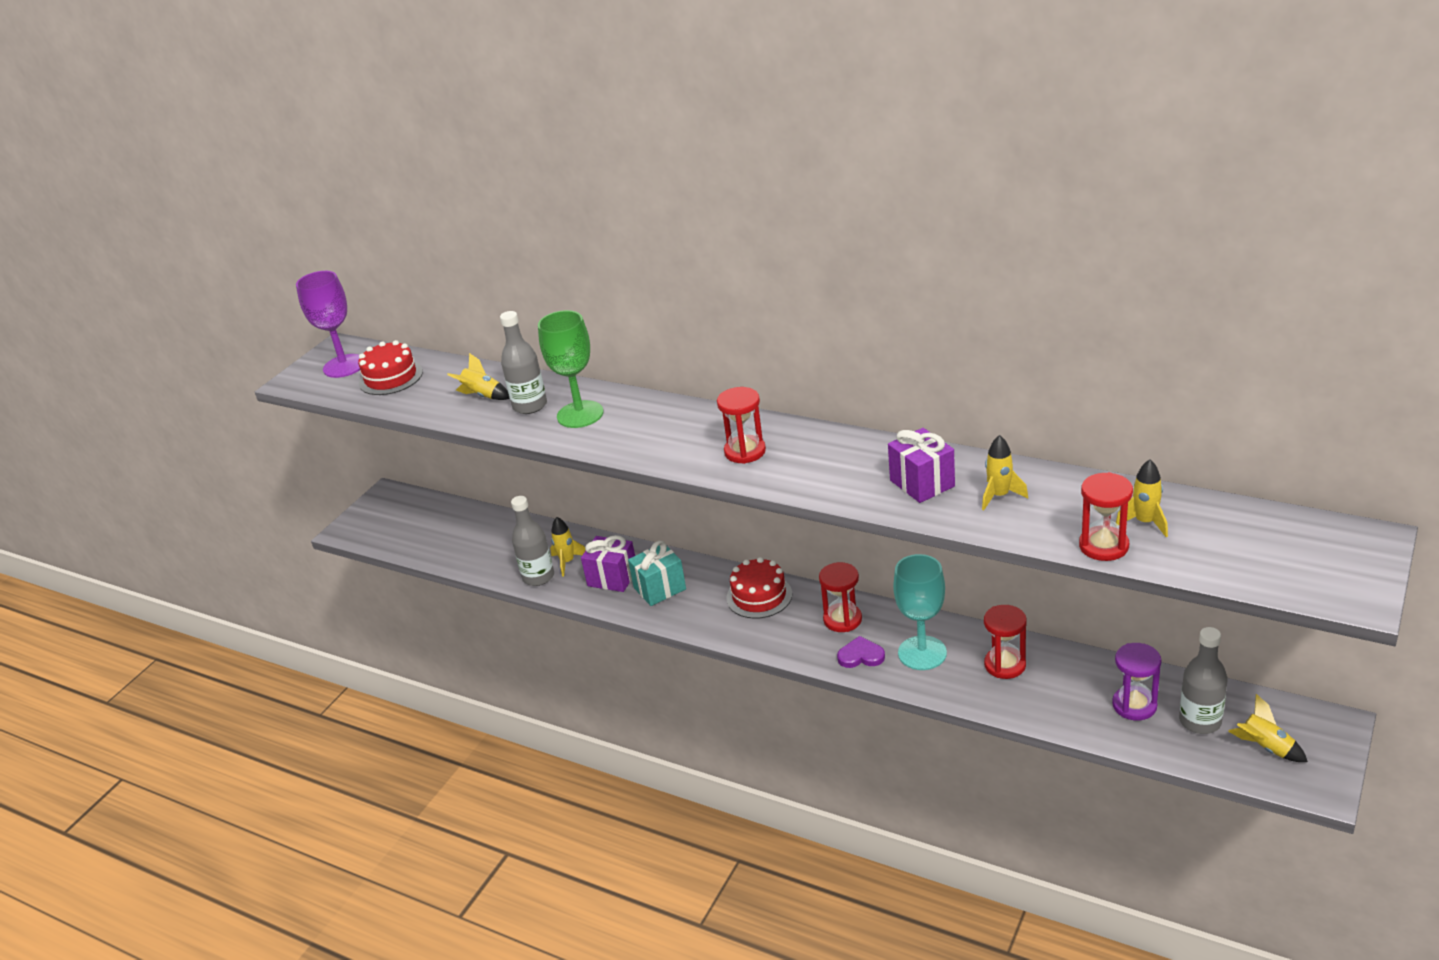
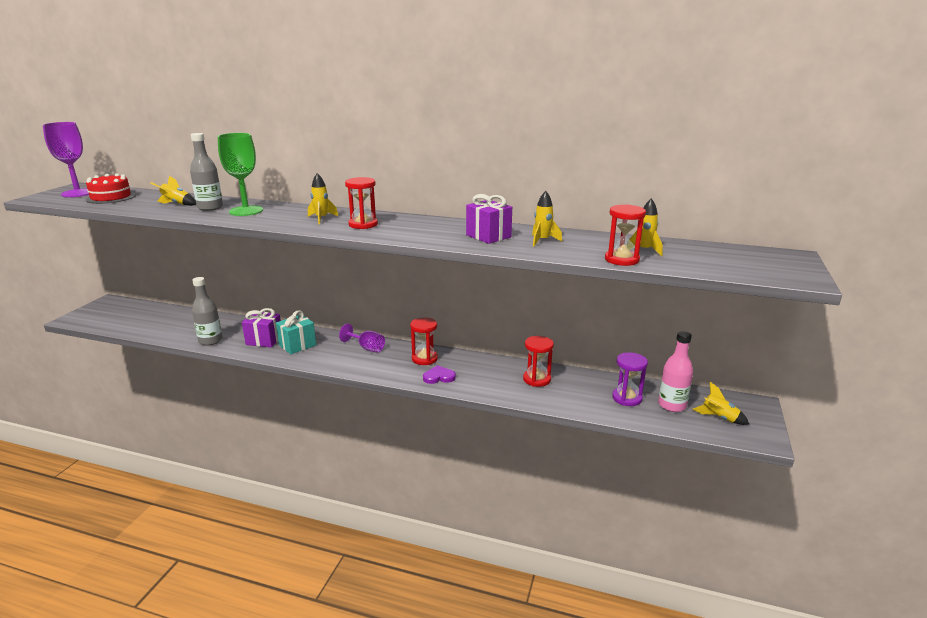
camera: 15 degrees left, 10 degrees down
(567, 562) = (233, 333): yellow rocket -> yellow rocket (322, 218)
(759, 596) = (367, 348): red cake -> purple goblet
(922, 653) = (480, 374): turquoise goblet -> none
(1200, 721) = (672, 405): grey bottle -> pink bottle

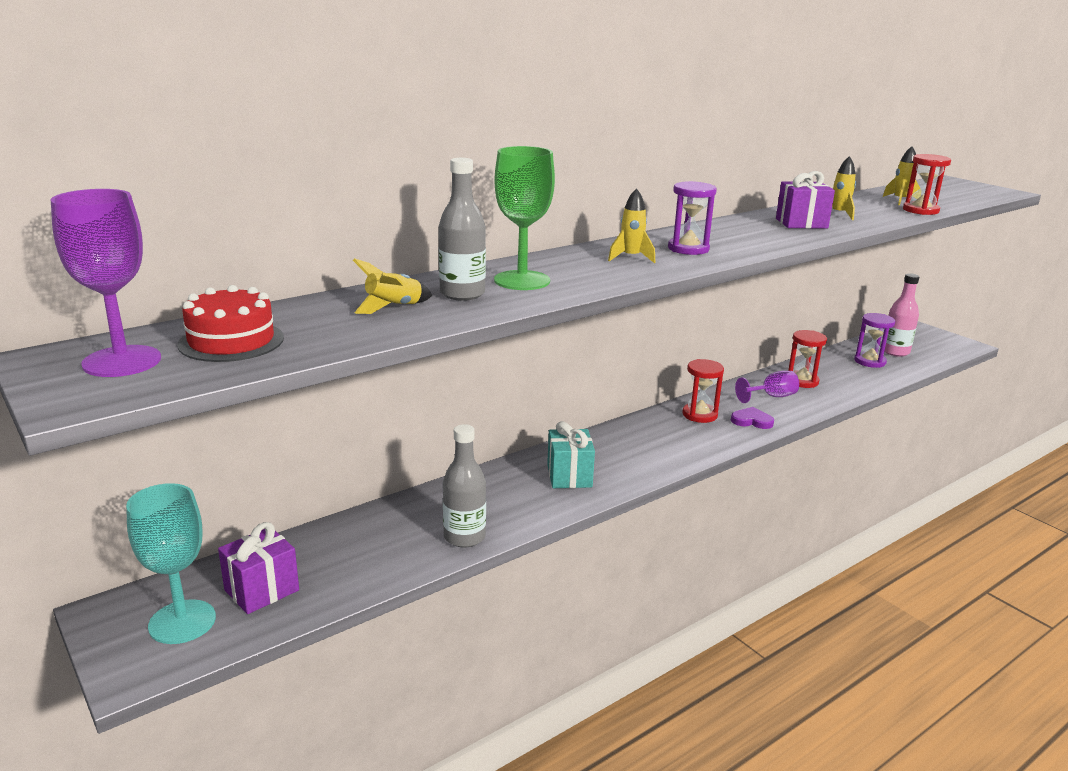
camera: 55 degrees left, 0 degrees up
(108, 314) = (182, 622): none -> turquoise goblet
(264, 340) = (521, 495): purple gift -> purple gift (262, 590)
(363, 224) = (688, 249): red hourglass -> purple hourglass
(367, 348) = (633, 436): purple goblet -> purple goblet (771, 397)
(439, 377) = (751, 421): purple heart -> purple heart turned 75 degrees clockwise
(719, 418) = (927, 345): yellow rocket -> none

